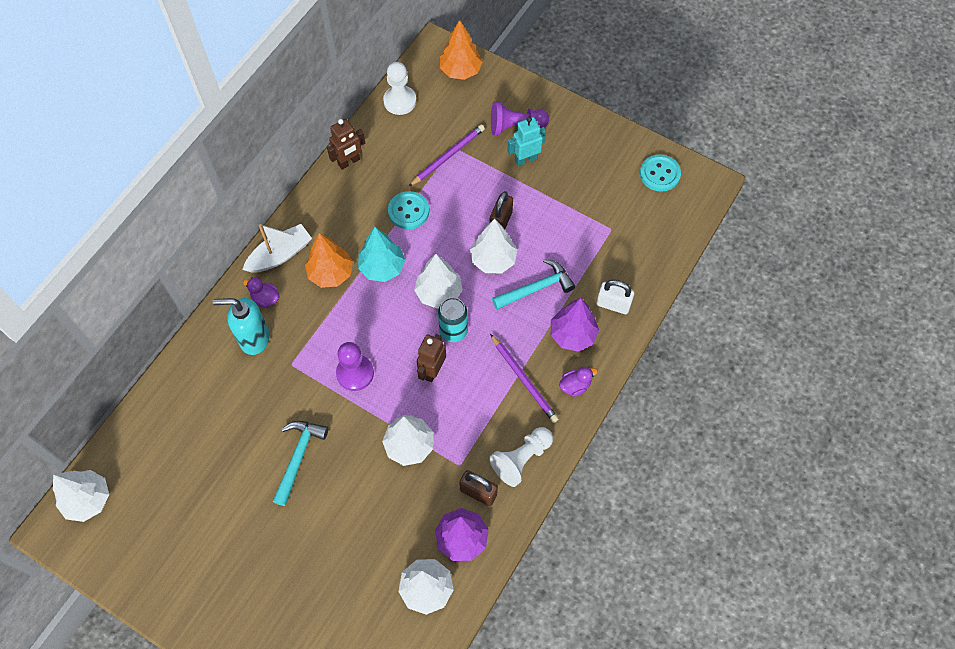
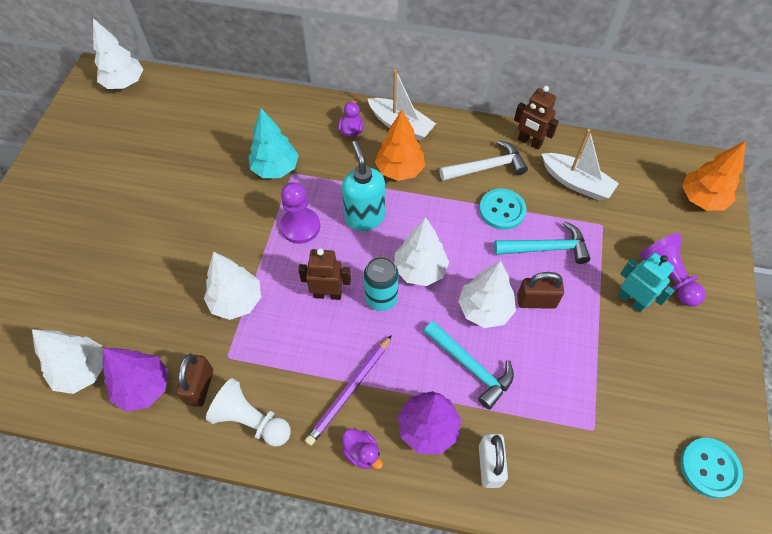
camera: 70 degrees right, 5 degrees down
(254, 338) = (307, 137): turquoise soap dispenser -> turquoise soap dispenser (364, 217)
(298, 457) = (199, 211): turquoise hammer -> turquoise hammer (546, 248)
(360, 205) = (487, 167): none -> white hammer
(382, 267) = (426, 210): turquoise tree -> turquoise tree (275, 169)
(400, 101) = (626, 159): white pawn -> none
(406, 147) = (576, 182): none -> white boat
(448, 156) = (588, 223): purple pencil -> none

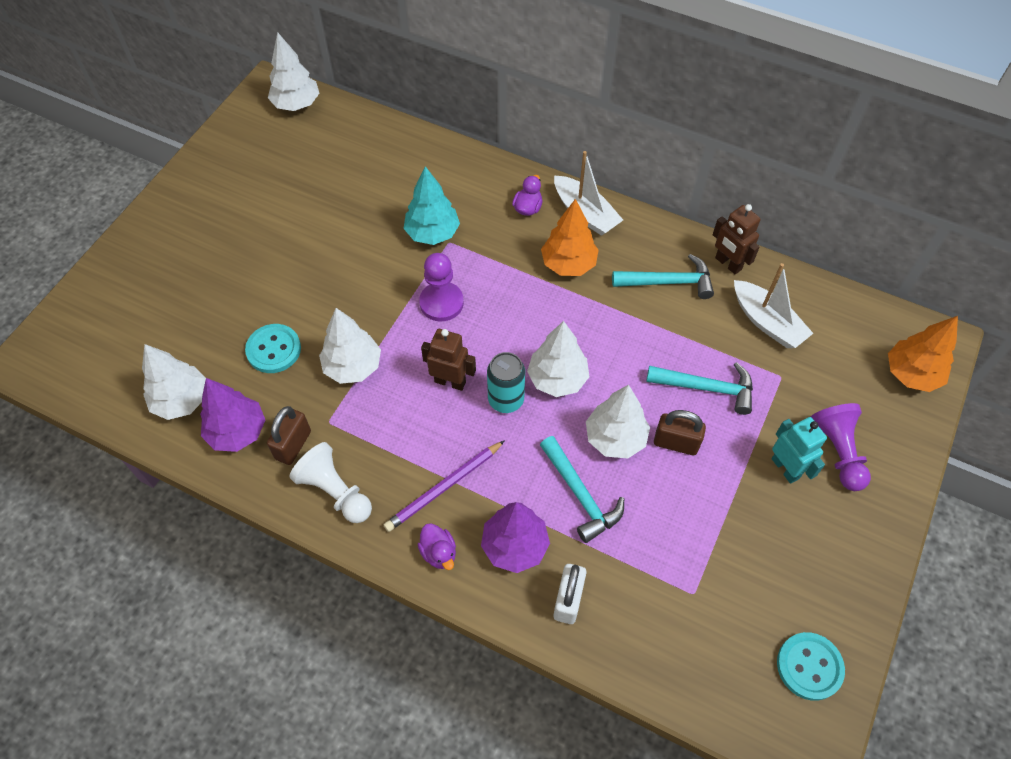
camera: 15 degrees right, 0 degrees up
(364, 217) = (514, 308): turquoise soap dispenser -> none
(487, 167) = (668, 282): white hammer -> turquoise hammer
(502, 210) = (670, 334): turquoise button -> turquoise button (273, 350)

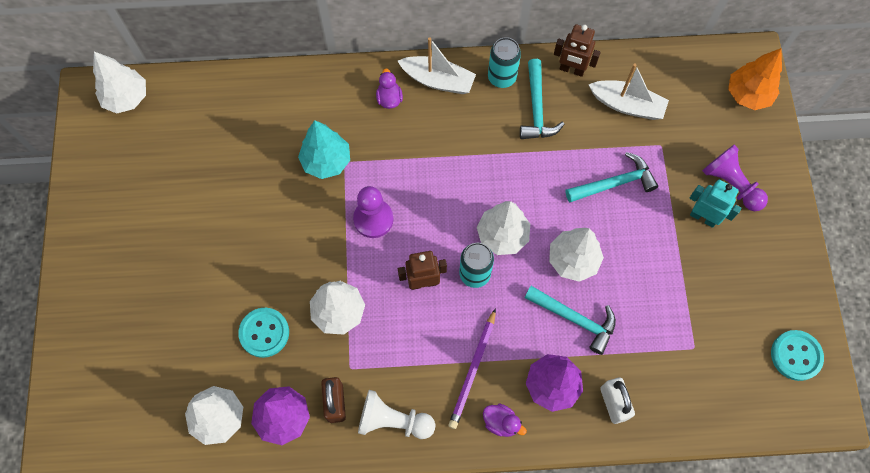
camera: 30 degrees left, 10 degrees up
(568, 264) = (452, 133): orange tree -> none
(650, 239) = (501, 77): none -> turquoise can
(668, 282) = (537, 108): turquoise hammer -> turquoise hammer turned 120 degrees clockwise
(676, 443) = (617, 240): brown padlock -> none

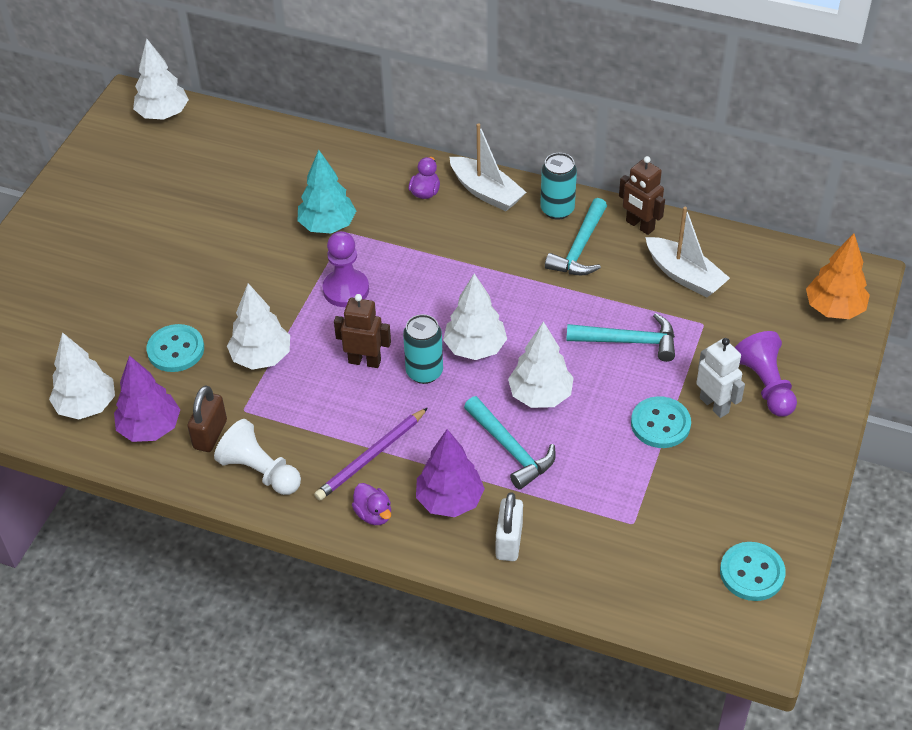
camera: 25 degrees right, 20 degrees down
(672, 250) = (660, 424): none -> turquoise button
(703, 217) = (714, 405): turquoise robot -> white robot

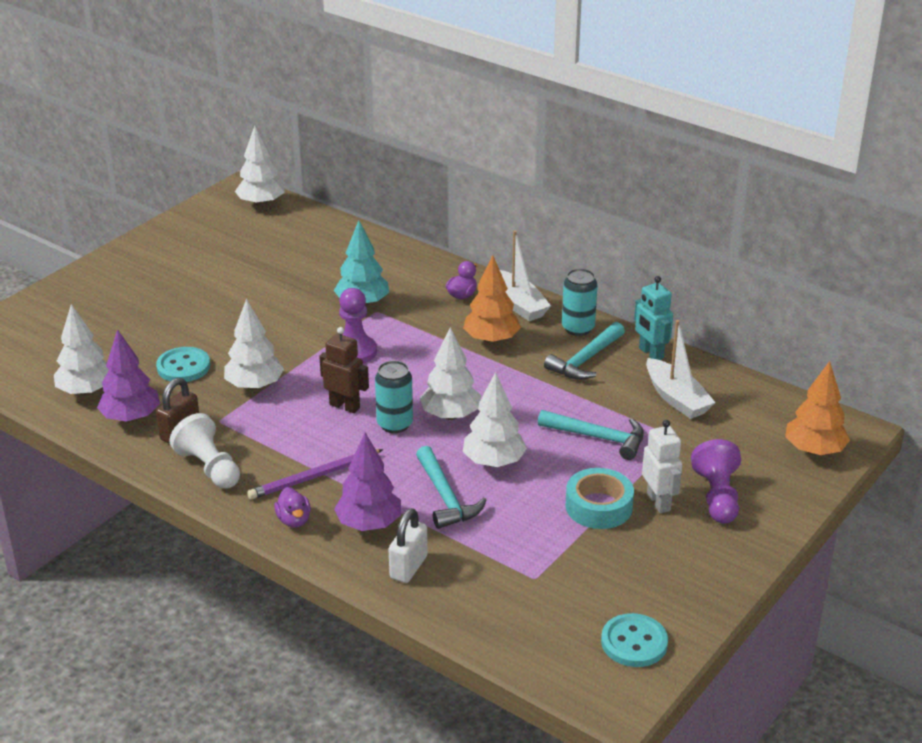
camera: 15 degrees right, 15 degrees down
(477, 243) = (491, 340): none -> orange tree
(639, 225) = (650, 353): brown robot -> turquoise robot
(660, 424) = (598, 506): turquoise button -> turquoise tape

